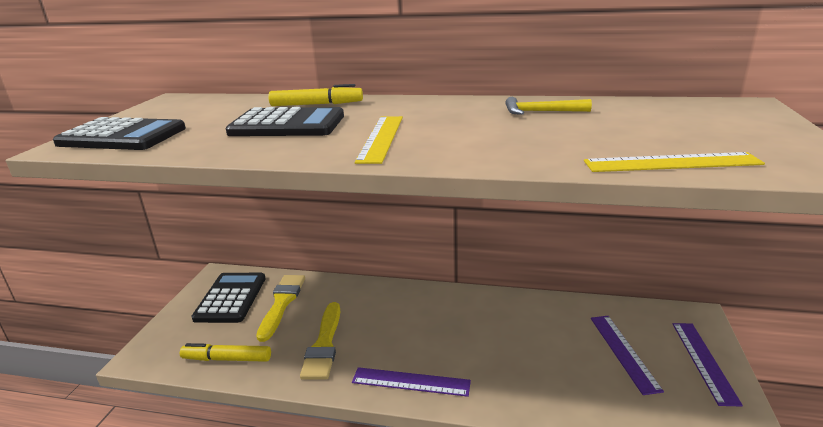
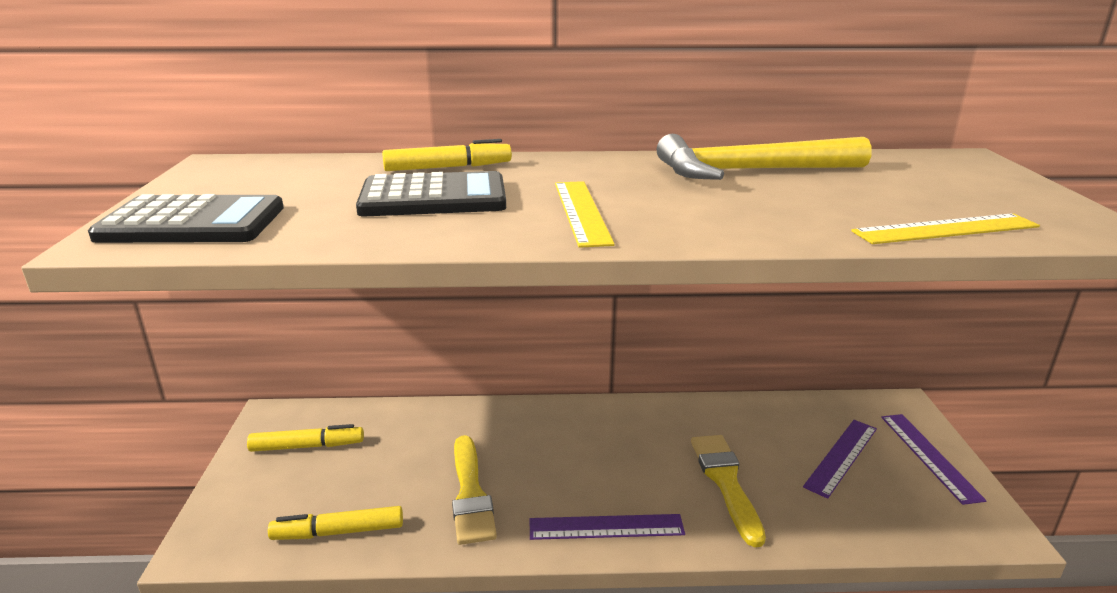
camera: 15 degrees left, 0 degrees up
(231, 298) = (306, 446): black calculator -> yellow marker
(282, 303) = (386, 445): yellow brush -> yellow brush (726, 482)
(541, 112) = (750, 171): yellow hammer -> yellow hammer, size x2.02
(623, 352) = (841, 456): purple ruler -> purple ruler turned 60 degrees clockwise

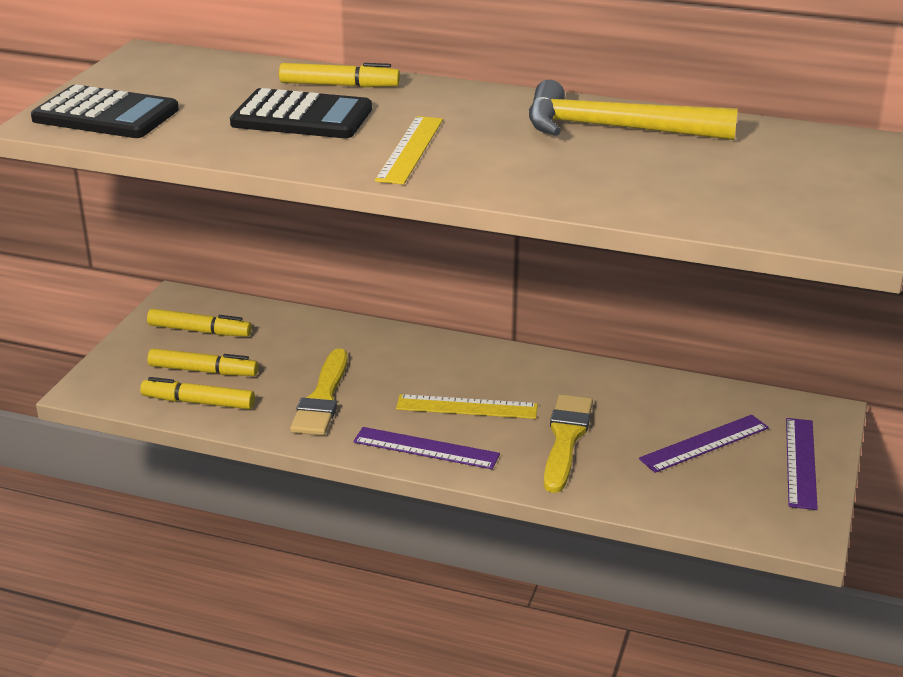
camera: 20 degrees right, 5 degrees up
(328, 492) = (202, 371): none -> yellow marker
(946, 229) = (704, 214): yellow ruler -> yellow ruler (466, 407)

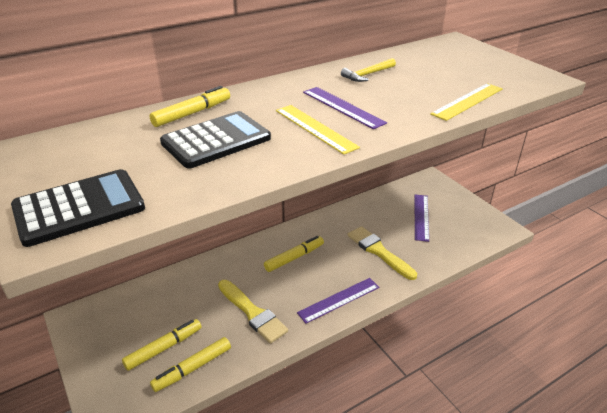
camera: 50 degrees left, 5 degrees up
(199, 331) = (121, 327): yellow marker -> yellow marker (294, 258)
(466, 407) = (320, 267): yellow ruler -> yellow ruler (468, 101)
(614, 129) = (367, 75): yellow hammer -> yellow hammer, size x0.49
(801, 462) = (457, 202): purple ruler -> purple ruler (343, 107)

